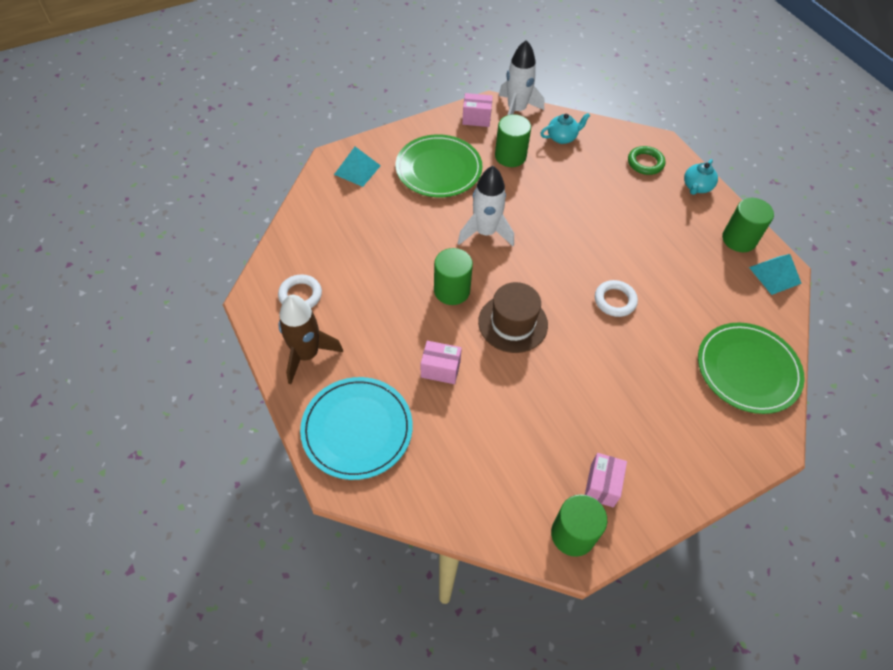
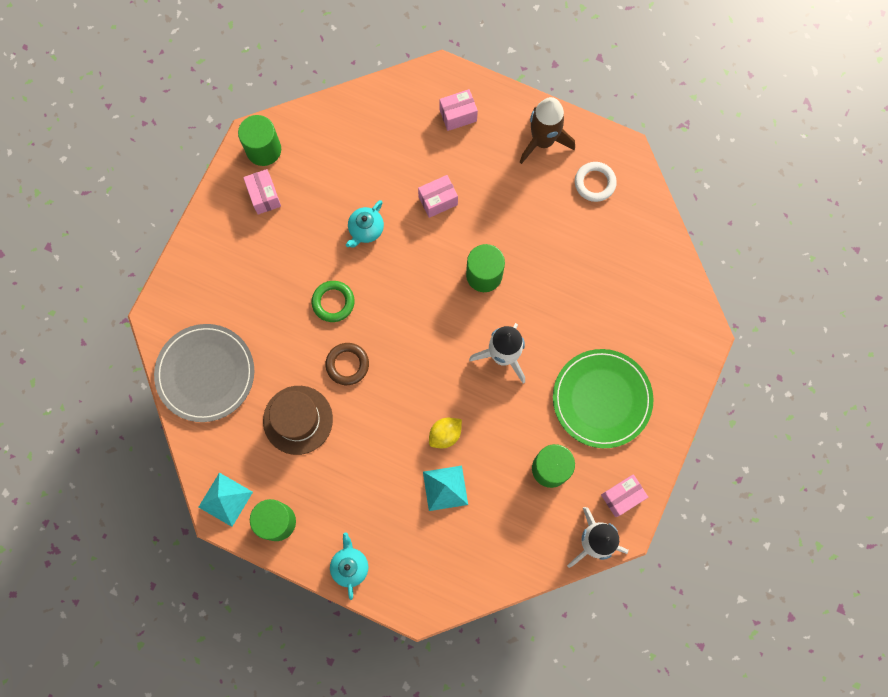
camera: 145 degrees right, 20 degrees up
(357, 170) = (671, 340): turquoise pyramid -> turquoise pyramid (445, 488)
(357, 429) = (458, 115): turquoise plate -> pink box
(513, 323) = (414, 280): brown hat -> brown hat (298, 420)
(562, 137) = (520, 536): turquoise teapot -> turquoise teapot (366, 230)
(570, 214) = (445, 434): none -> yellow lemon
(615, 300) = (347, 364): white ring -> brown ring
(645, 163) = (417, 563): green ring -> green ring (333, 302)
(748, 369) = (205, 373): green plate -> grey plate

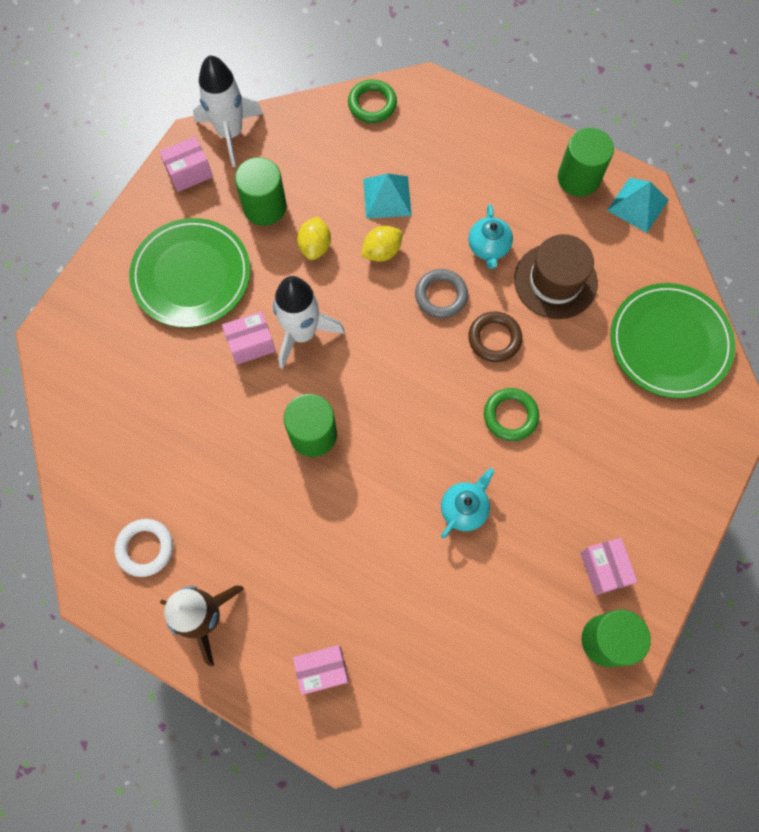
camera: 175 degrees left, 5 degrees down
(205, 373) = (670, 342): grey plate -> green plate
(350, 566) = (498, 130): turquoise teapot -> turquoise teapot (488, 247)
(392, 398) = (441, 295): none -> grey ring
(438, 201) = (363, 541): pink box -> pink box (251, 344)
(467, 585) = (372, 104): none -> green ring
(502, 434) = (315, 246): none -> yellow lemon

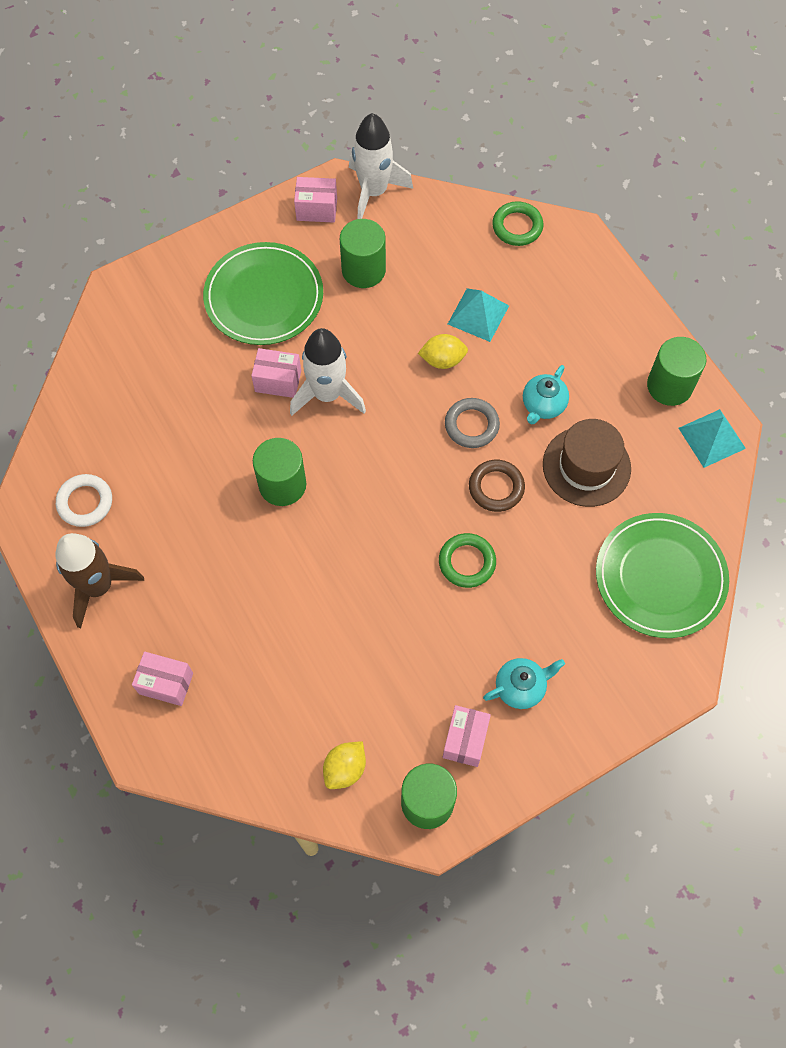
camera: 30 degrees right, 5 degrees down
(315, 246) = (386, 326): yellow lemon -> yellow lemon (345, 769)
(464, 508) = (373, 619): turquoise teapot -> turquoise teapot (521, 687)

